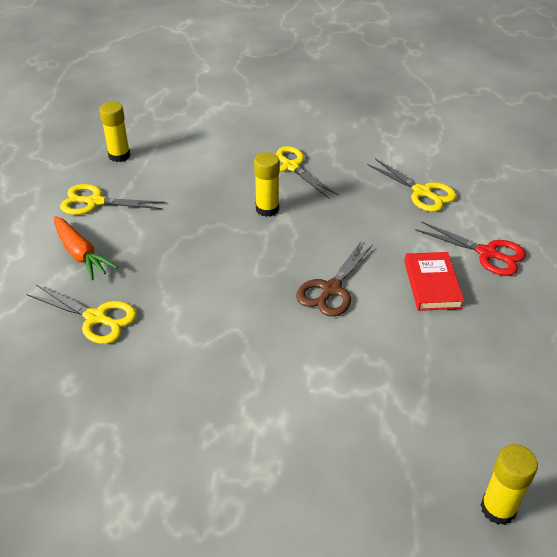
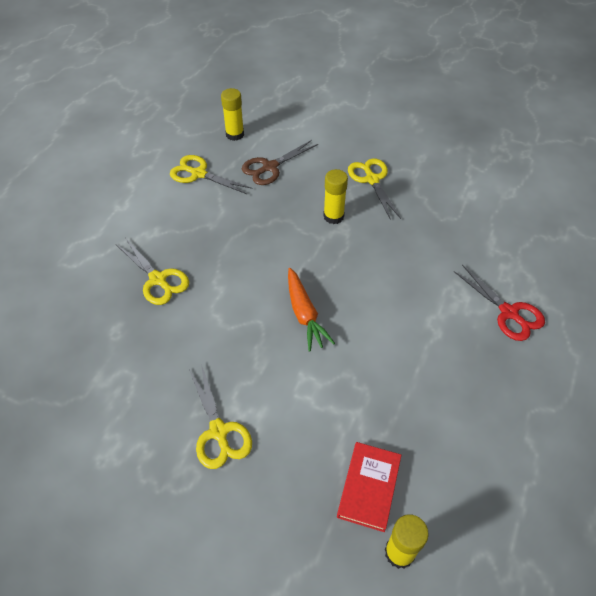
camera: 20 degrees right, 10 degrees up
(81, 254) = (169, 219): orange carrot -> orange carrot (304, 314)
(331, 289) = (353, 308): brown scissors -> brown scissors (270, 167)
(422, 192) = (478, 235): yellow scissors -> yellow scissors (219, 431)
(432, 284) = (443, 328): red book -> red book (369, 487)

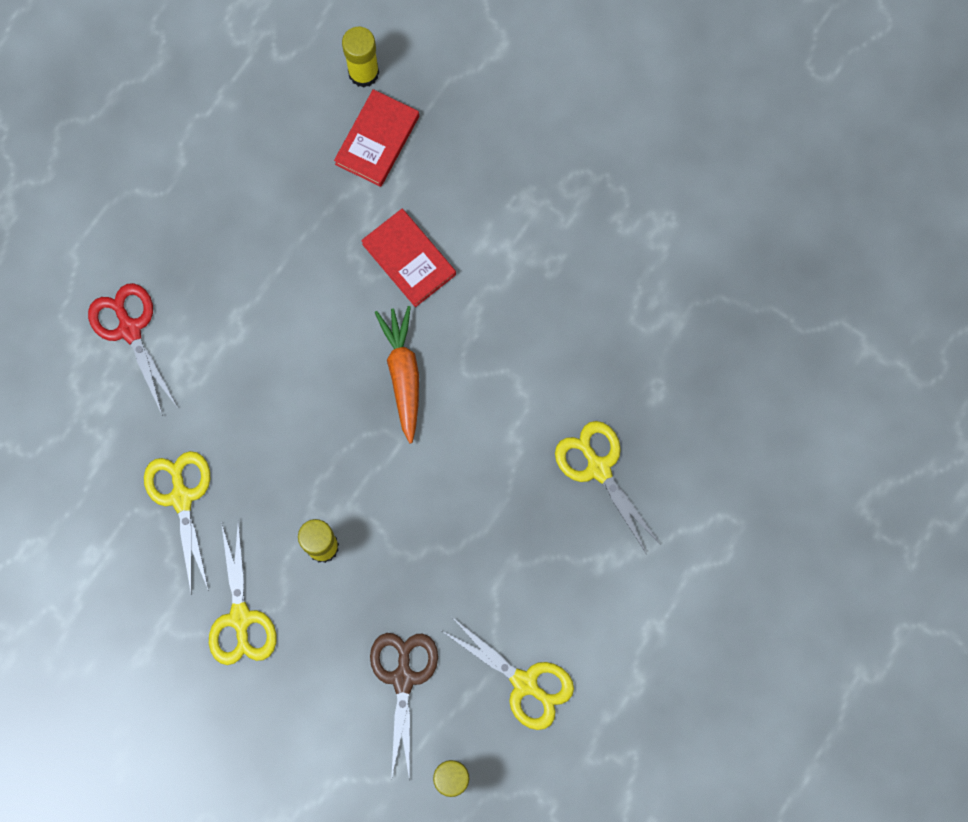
camera: 170 degrees left, 25 degrees up
(219, 431) = (534, 230): yellow scissors -> yellow scissors (181, 498)
(270, 167) = (403, 678): brown scissors -> brown scissors turned 60 degrees counterclockwise
(318, 392) = (409, 259): none -> red book

